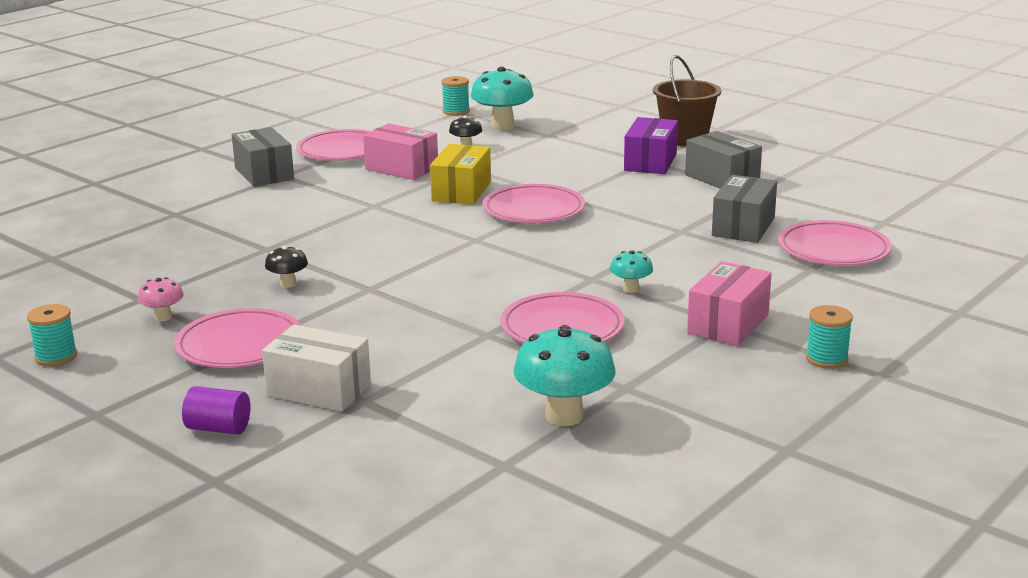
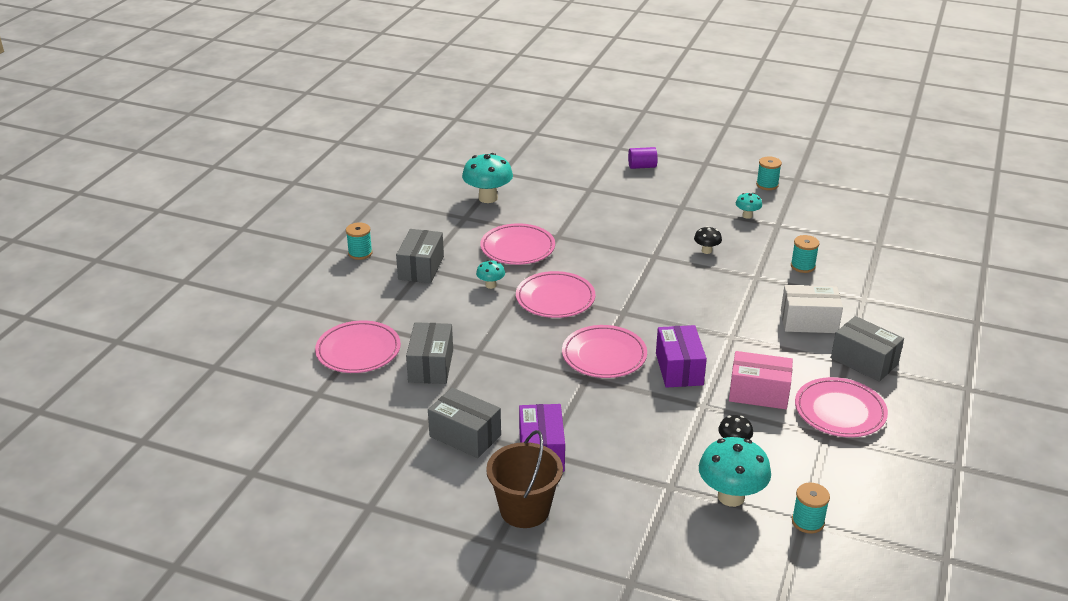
camera: 160 degrees right, 10 degrees up
(163, 317) = (747, 216): pink mushroom -> turquoise mushroom
(190, 250) = (802, 266): none -> turquoise spool
(239, 345) = (684, 207): pink plate -> pink plate (555, 298)
(319, 390) = (616, 191): white box -> white box (809, 322)
(461, 191) = (679, 369): yellow box -> purple box
(728, 324) = (421, 268): pink box -> grey box

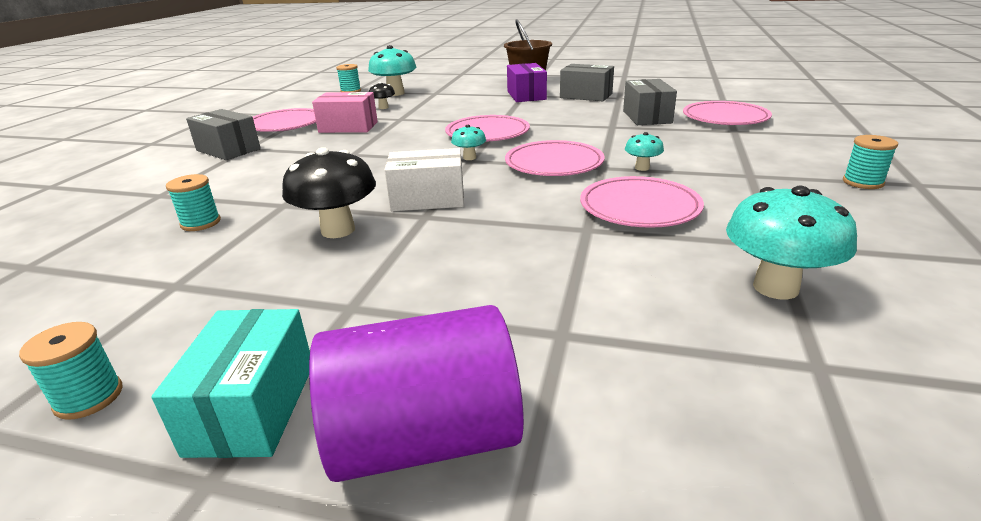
camera: 175 degrees right, 5 degrees down
(421, 268) = (752, 175): grey box -> none
(642, 166) = (424, 439): purple cylinder -> purple cylinder, size x2.10
(679, 369) = (415, 132): purple box -> none
(703, 178) = (252, 407): none -> turquoise box
(706, 251) = (338, 230): black mushroom -> black mushroom, size x1.95
(747, 216) = (219, 299): turquoise mushroom -> turquoise mushroom (469, 158)
(809, 322) = (255, 170): white box -> white box (428, 199)

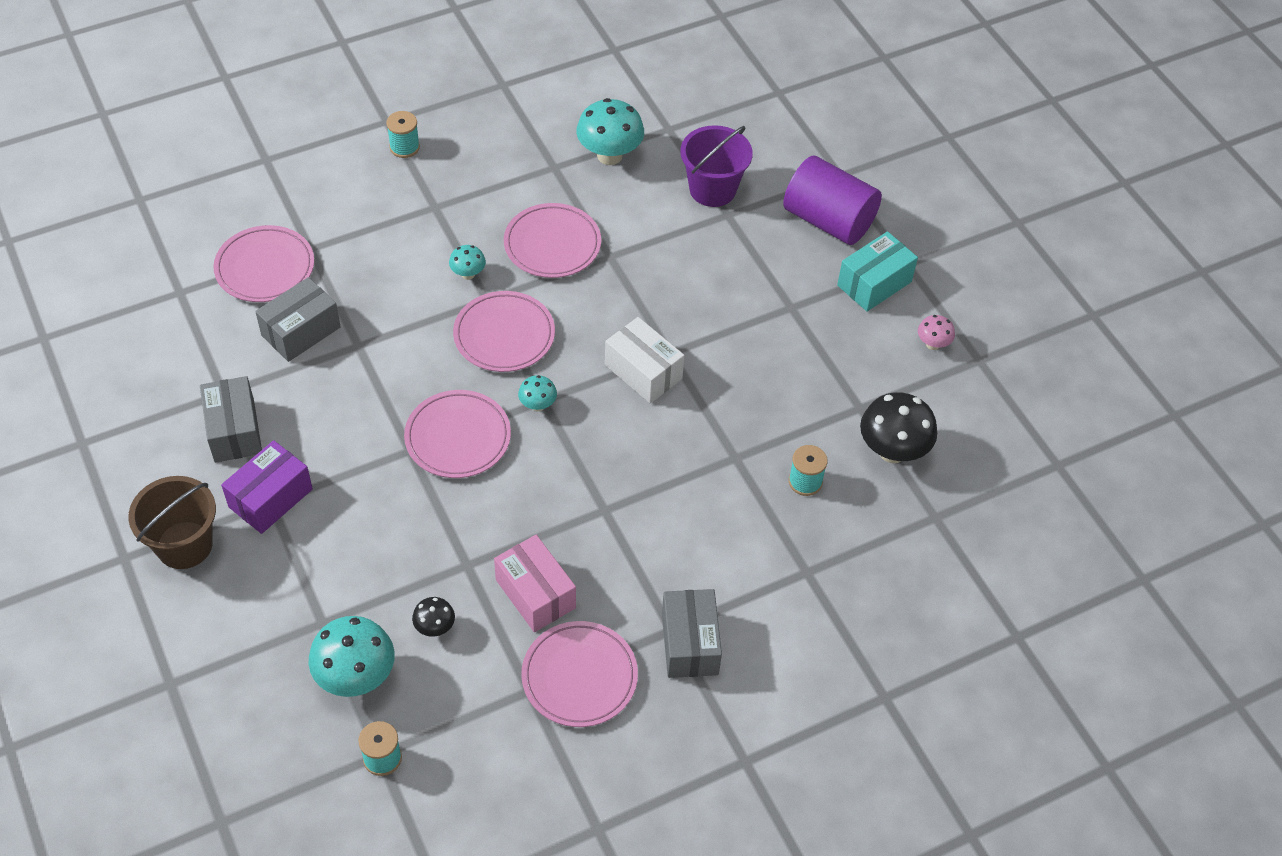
camera: 135 degrees left, 25 degrees up
(89, 397) = (932, 344): turquoise spool -> pink mushroom
(338, 230) = (733, 386): black mushroom -> black mushroom (892, 451)
(628, 344) = (712, 189): none -> purple bucket

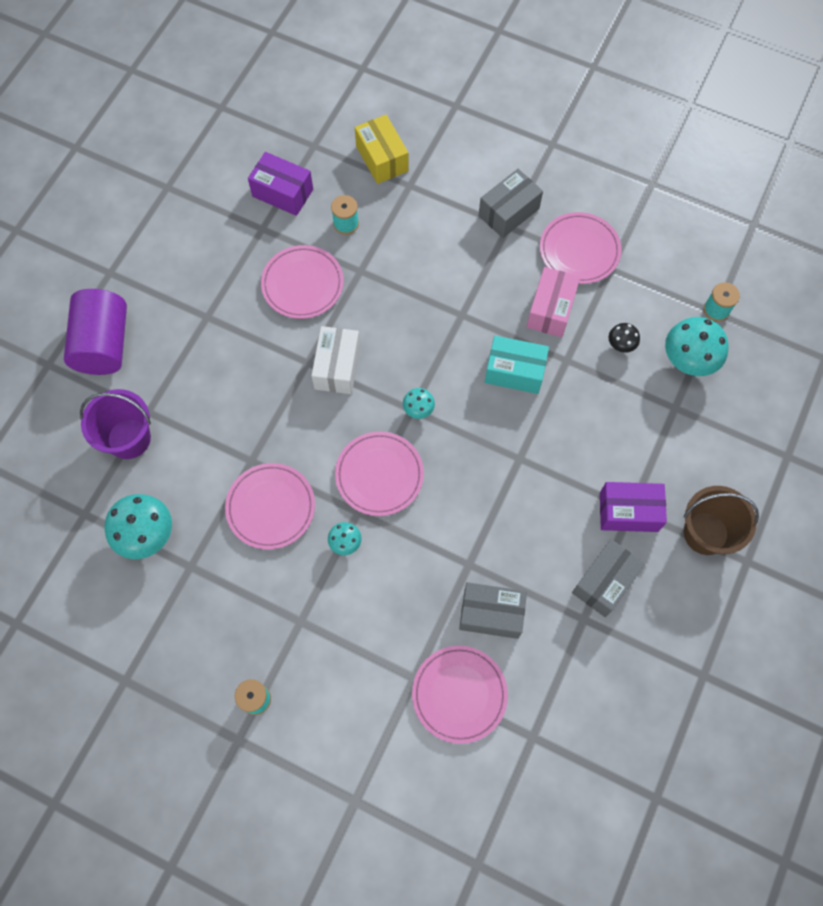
camera: 125 degrees left, 15 degrees up
(458, 437) = (485, 437): pink plate -> pink plate (302, 284)
(865, 569) = (382, 158): none -> yellow box
(874, 283) = (145, 281): turquoise box -> turquoise box (514, 371)
(892, 451) = (282, 193): black mushroom -> purple box
(932, 344) = (174, 219): pink mushroom -> none

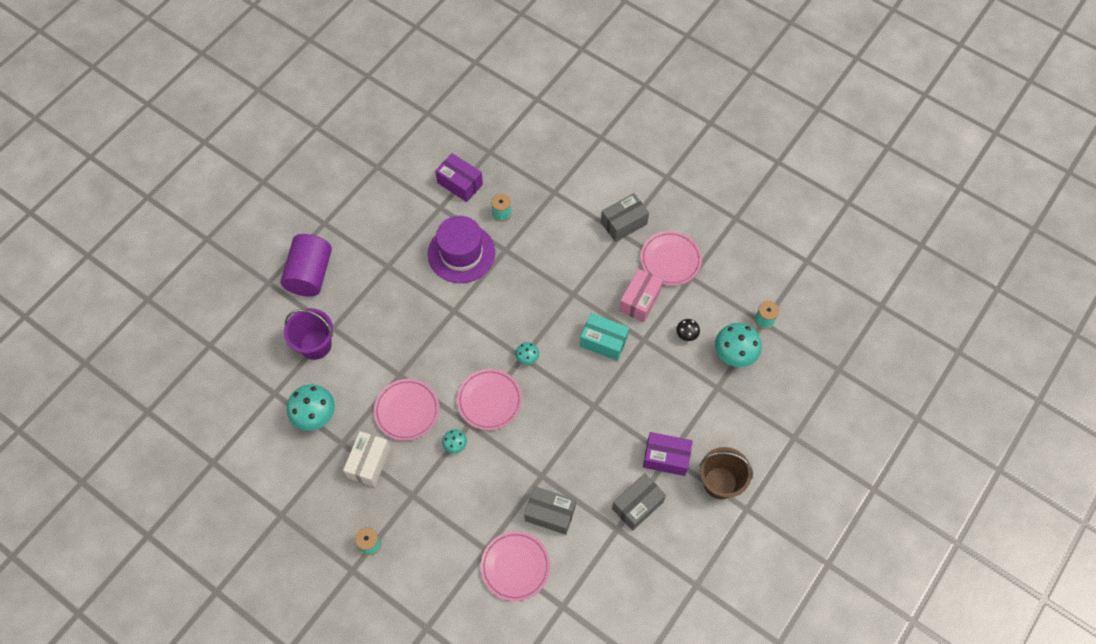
camera: 10 degrees right, 5 degrees down
(302, 284) = (461, 253): pink plate -> purple hat
(337, 367) = (474, 317): white box -> white box (369, 462)
(382, 158) = (538, 169): yellow box -> none

